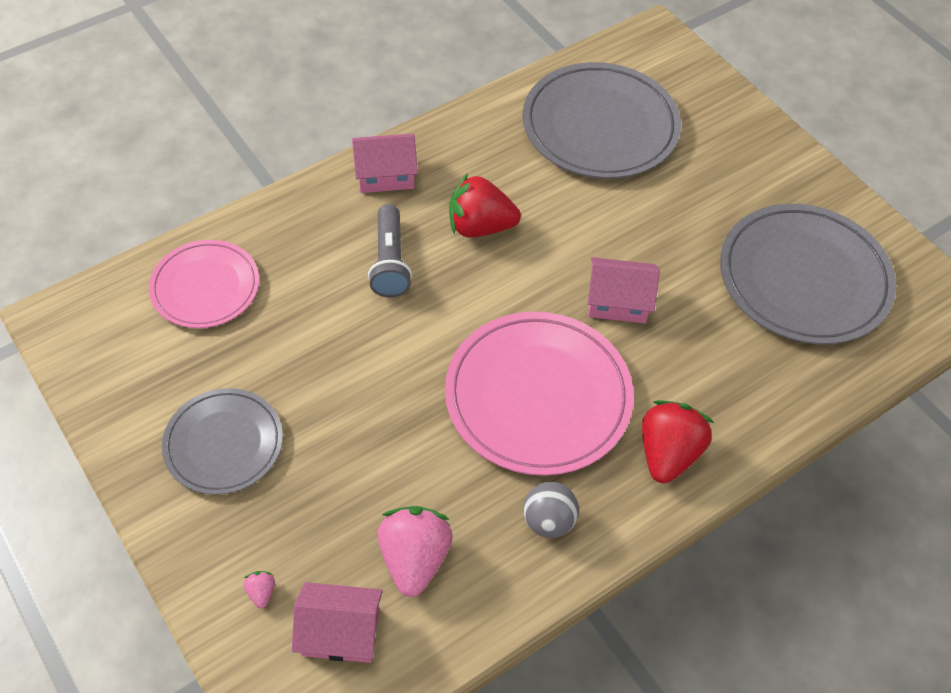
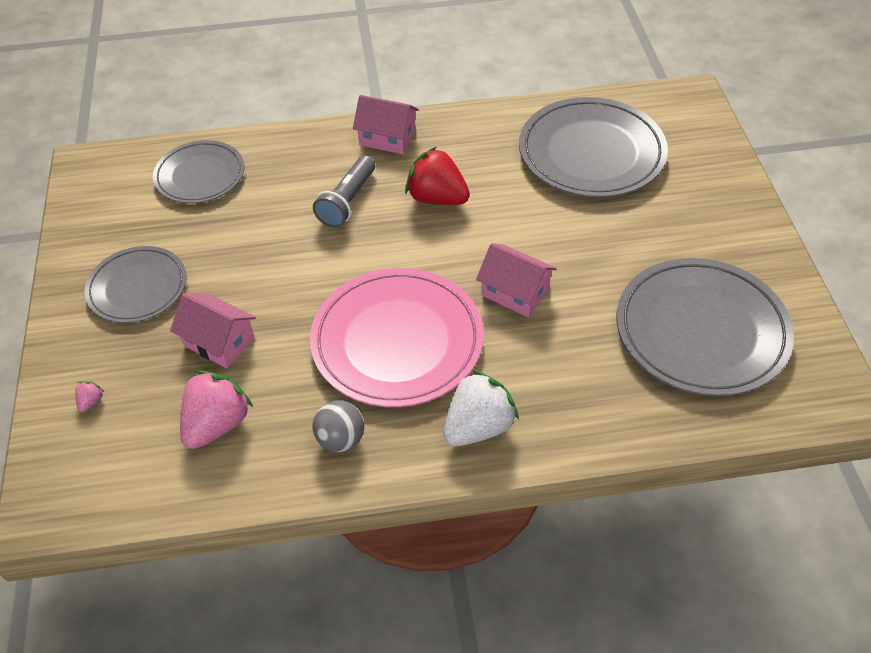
camera: 30 degrees right, 5 degrees down
(205, 287) = (200, 175): pink plate -> grey plate
(340, 632) = (126, 454): pink house -> pink house (219, 342)
(668, 453) = (478, 427): red strawberry -> white strawberry

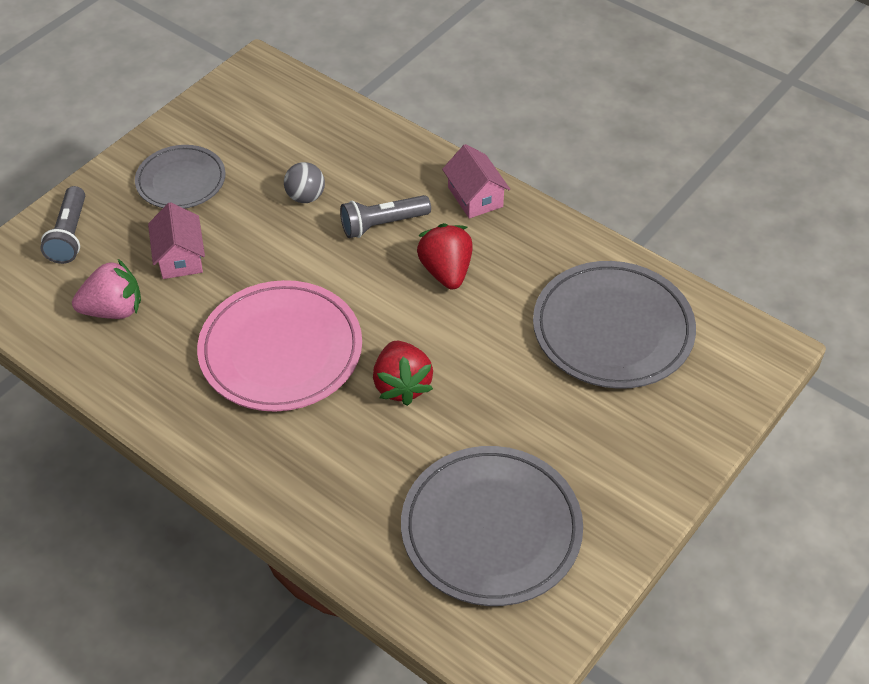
camera: 45 degrees right, 0 degrees up
(91, 402) = (69, 235): pink strawberry -> grey flashlight
(200, 175) = (314, 129): grey plate -> none
(341, 439) = (165, 383): grey ball -> grey ball (305, 197)
(478, 427) = (251, 451): white strawberry -> none
(515, 292) = (402, 385): pink house -> red strawberry

